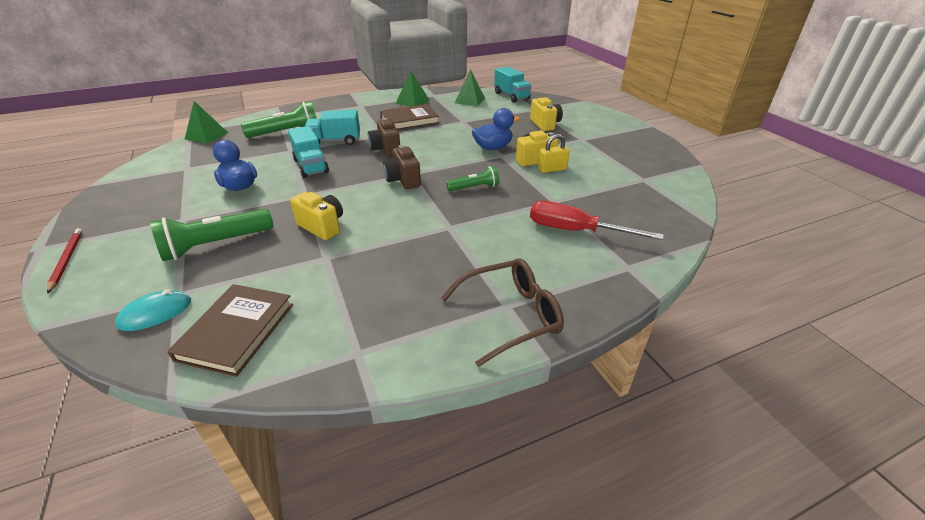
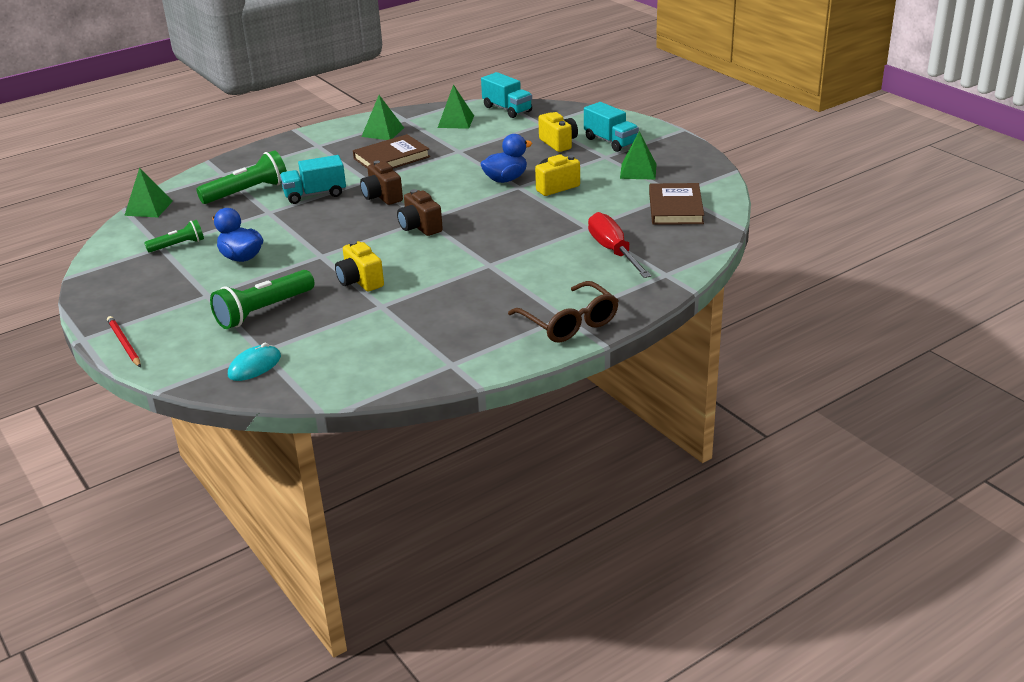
camera: 10 degrees left, 5 degrees down
(237, 331) = (339, 366): brown book -> brown book (675, 208)
(311, 166) = (306, 226): turquoise truck -> turquoise truck (610, 141)
(322, 226) = (360, 281): yellow camera -> yellow camera turned 150 degrees counterclockwise
(474, 188) = (500, 225): green flashlight -> green flashlight (178, 245)
(510, 316) = (569, 323): brown glasses -> brown glasses turned 90 degrees clockwise
(552, 169) = (578, 195): yellow padlock -> none
(575, 231) = (613, 251): red screwdriver -> red screwdriver turned 60 degrees clockwise
(609, 155) = (638, 171): none -> green pyramid

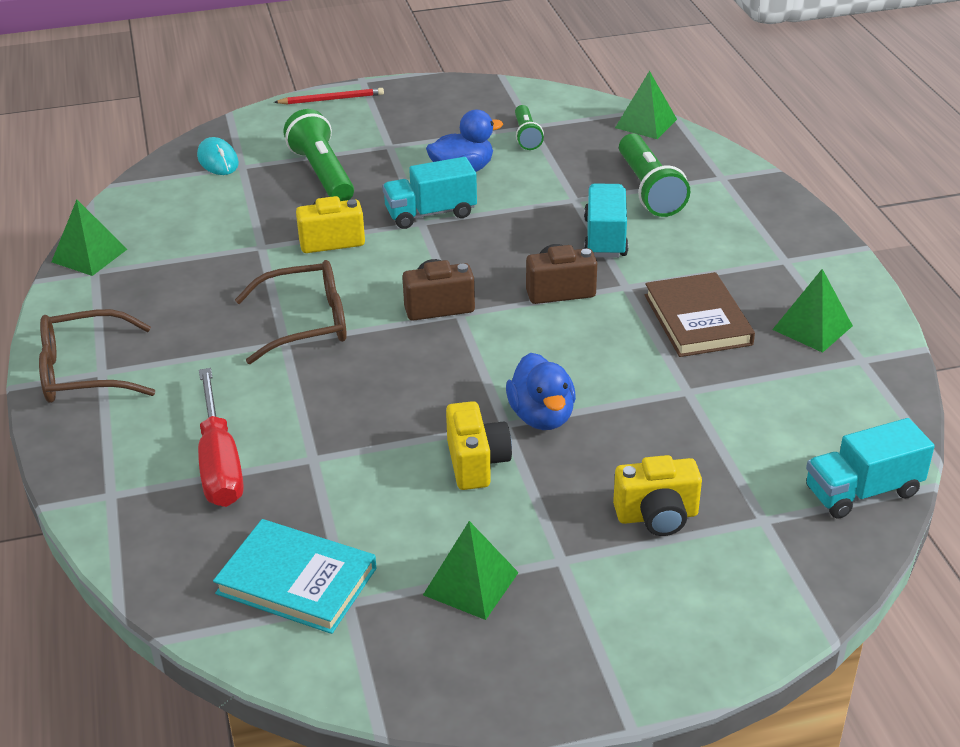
camera: 110 degrees right, 5 degrees up
(455, 121) = (825, 414): green pyramid -> green pyramid (89, 255)
(465, 263) = (306, 323): none -> brown glasses
(610, 141) = (626, 589): turquoise truck -> turquoise truck (430, 213)
(613, 251) = (220, 463): red screwdriver -> red screwdriver turned 75 degrees clockwise
(675, 208) = (296, 581): brown book -> turquoise book

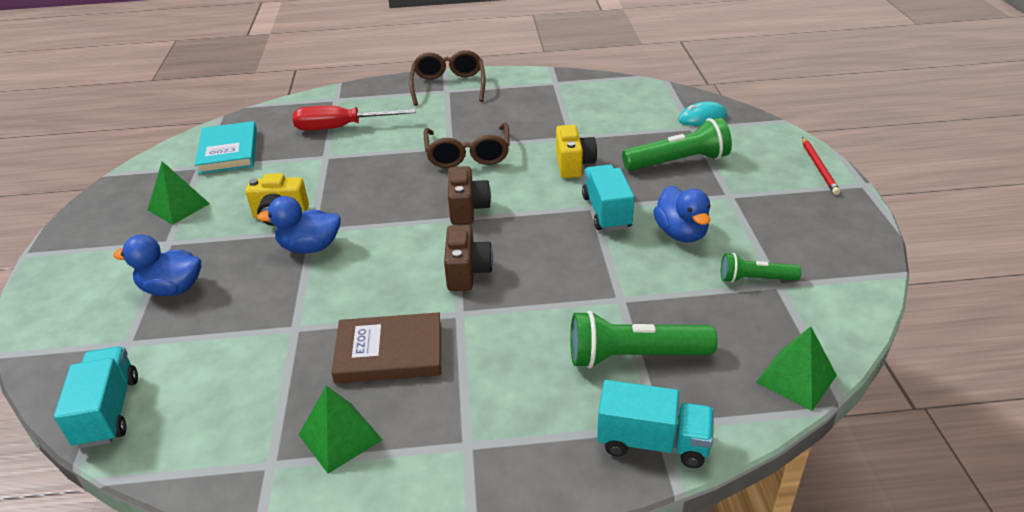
camera: 100 degrees right, 0 degrees up
(89, 255) = (575, 80): green pyramid -> none
(296, 581) = (228, 151): turquoise book -> turquoise book turned 45 degrees counterclockwise
(605, 238) = (544, 311): turquoise truck -> turquoise truck (652, 442)
(657, 516) = (172, 289): yellow camera -> blue duck

